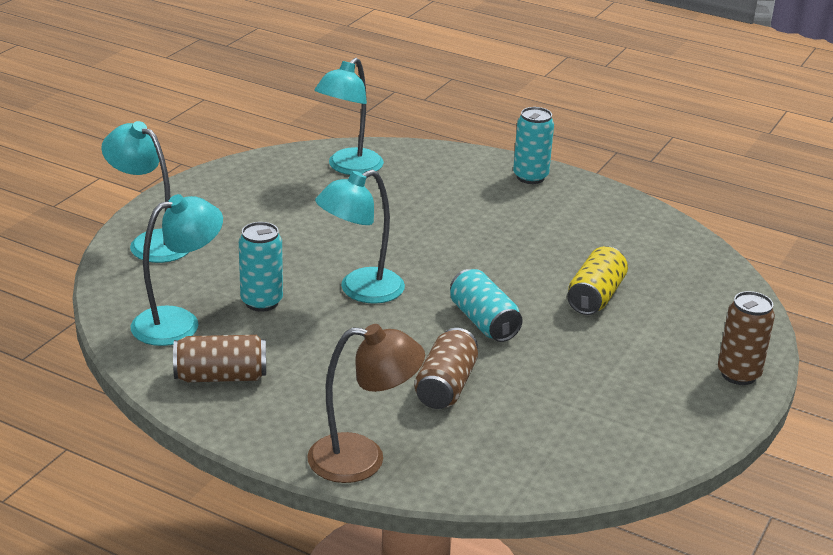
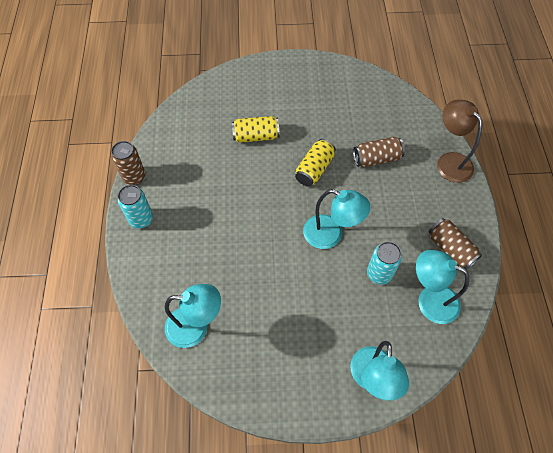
camera: 120 degrees left, 30 degrees up
(483, 322) = (314, 169): turquoise can -> yellow can
(738, 374) = (279, 67): brown can -> brown can (134, 177)

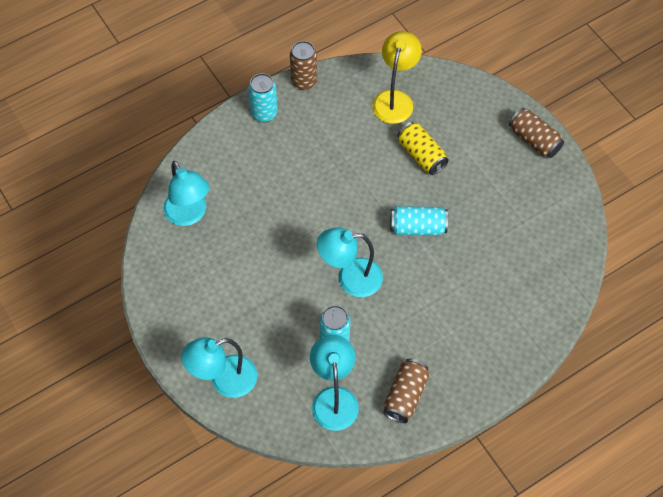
camera: 60 degrees right, 0 degrees up
(197, 128) = (395, 99): none -> yellow lamp
(314, 169) = (418, 227): yellow can -> turquoise can
(331, 235) = (350, 278): turquoise lamp -> turquoise lamp turned 90 degrees clockwise
(376, 158) = (471, 279): brown can -> brown can (534, 140)
(449, 161) = (518, 352): brown lamp -> none

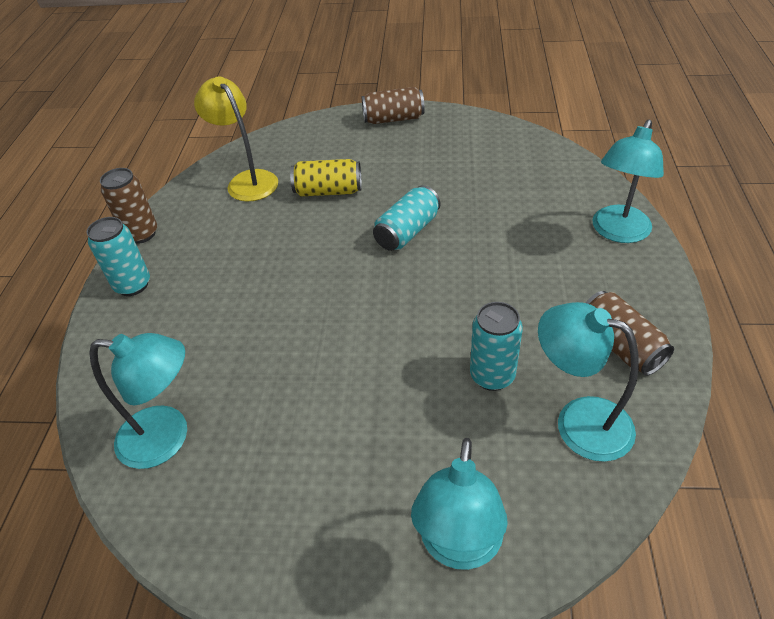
camera: 50 degrees left, 15 degrees down
(350, 278) = (418, 317): turquoise lamp -> turquoise lamp (617, 232)

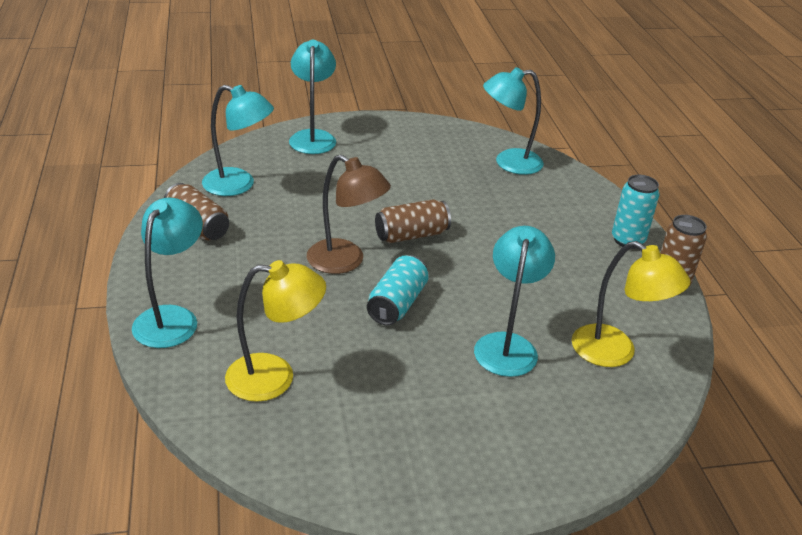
camera: 160 degrees right, 10 degrees down
(328, 191) = (507, 345): yellow can -> turquoise lamp
(393, 119) = (478, 479): brown can -> brown can (411, 235)
(447, 280) = (345, 262): none -> brown lamp
(492, 376) = (299, 203): turquoise can -> none
(521, 180) = (275, 377): none -> yellow lamp

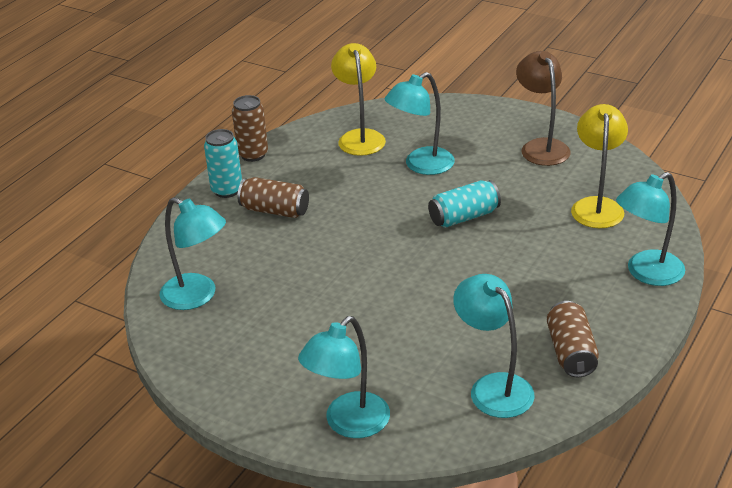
camera: 135 degrees left, 0 degrees up
(275, 377) = (596, 206): yellow lamp -> yellow lamp turned 60 degrees clockwise
(345, 262) = (468, 263): brown lamp -> brown lamp (541, 147)
(411, 235) = (387, 263): brown can -> brown can (275, 210)

